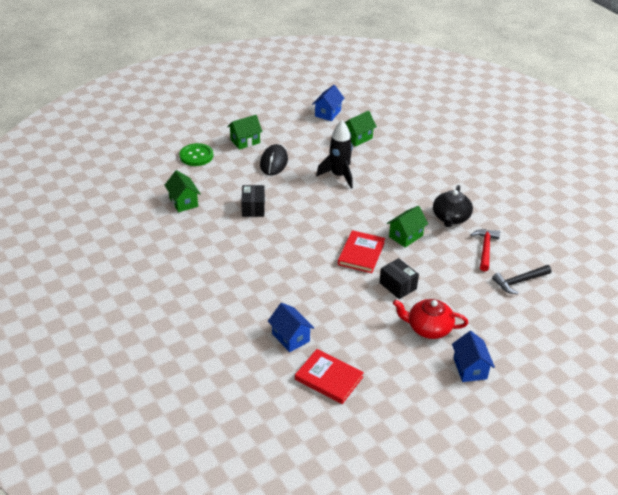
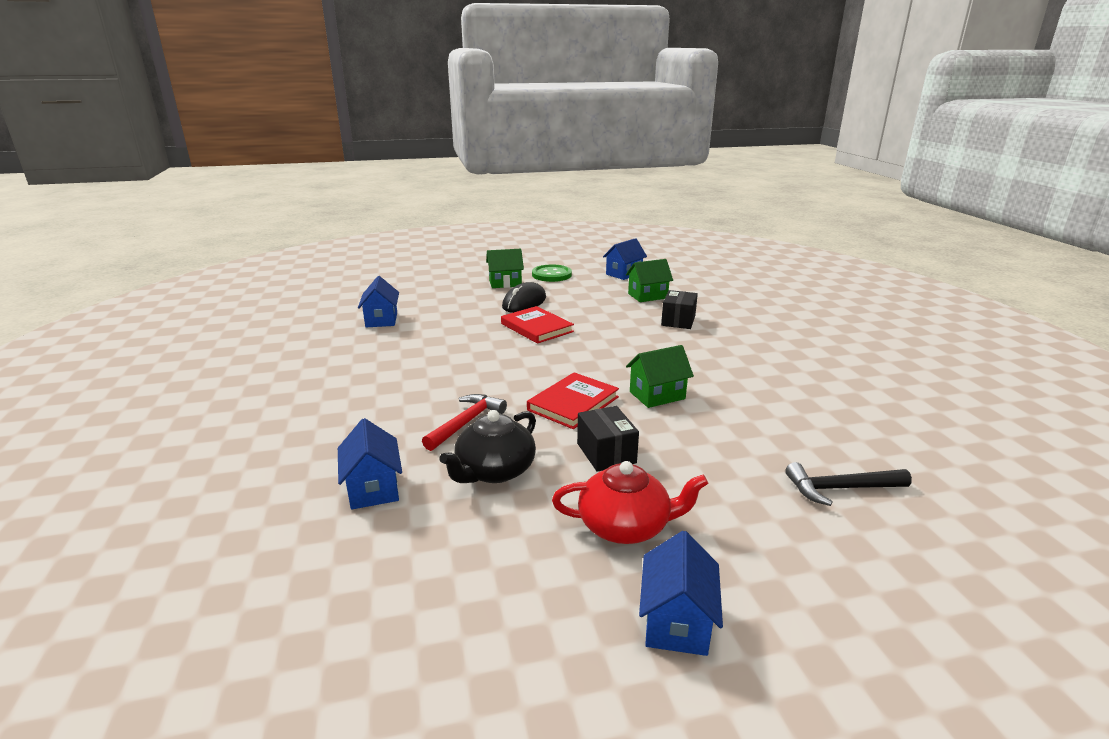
camera: 20 degrees right, 15 degrees down
(183, 202) = (381, 320): green house -> blue house
(196, 156) = (437, 287): green button -> green button (551, 275)
(253, 208) = (461, 336): black box -> black box (678, 321)
(328, 378) = (379, 568): red book -> red book (536, 328)
(339, 176) = (599, 323): black rocket -> none
(428, 328) = (625, 526): red teapot -> red teapot turned 150 degrees clockwise
(450, 218) = (742, 386): black teapot -> black teapot (494, 471)
(485, 249) = (788, 432): red hammer -> red hammer (466, 423)

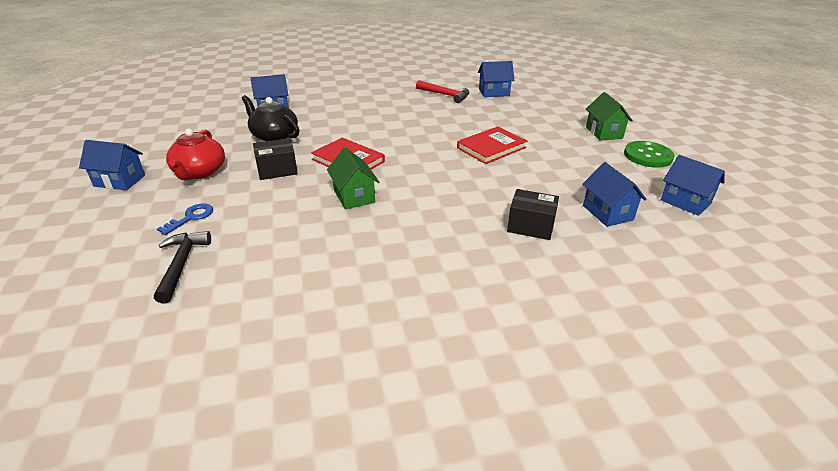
camera: 90 degrees right, 10 degrees up
(466, 423) = (331, 126): red hammer -> red hammer (445, 95)
(524, 302) = (554, 142): black mouse -> none
(647, 296) = (607, 213): green house -> blue house
(749, 504) = (191, 217): none -> blue key

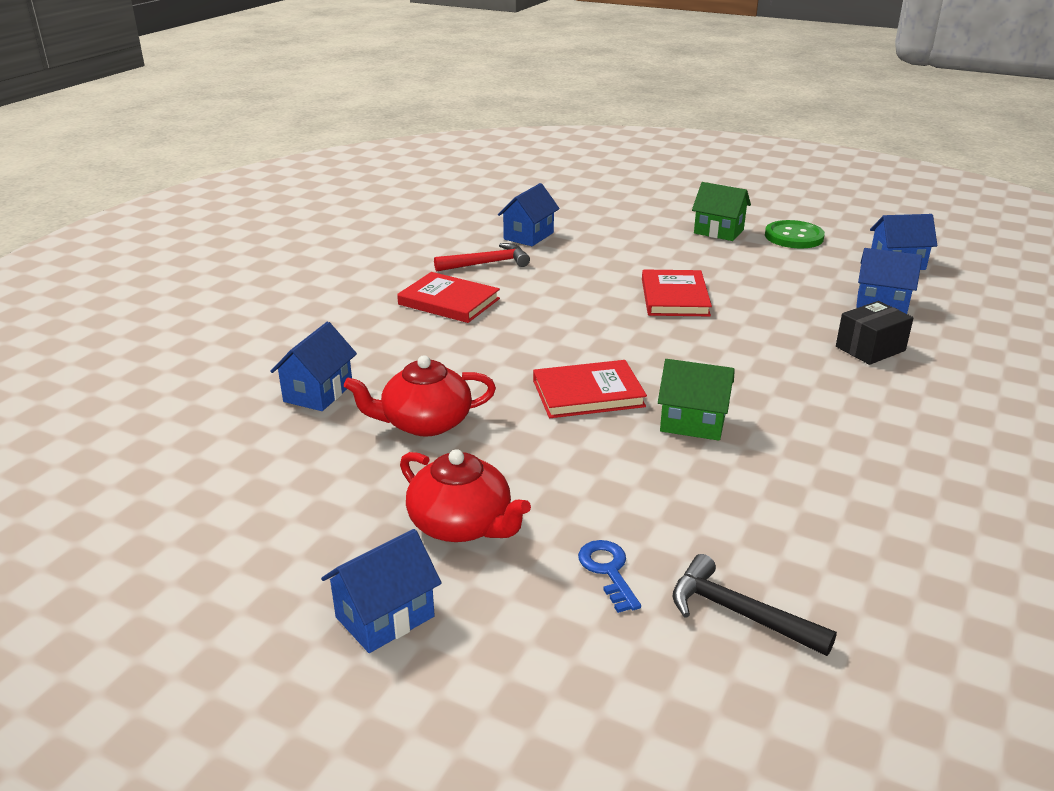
camera: 50 degrees left, 5 degrees down
(274, 136) = (425, 423): black teapot -> red teapot
(277, 170) = (545, 455): black box -> none
(391, 101) = (449, 302): none -> red book

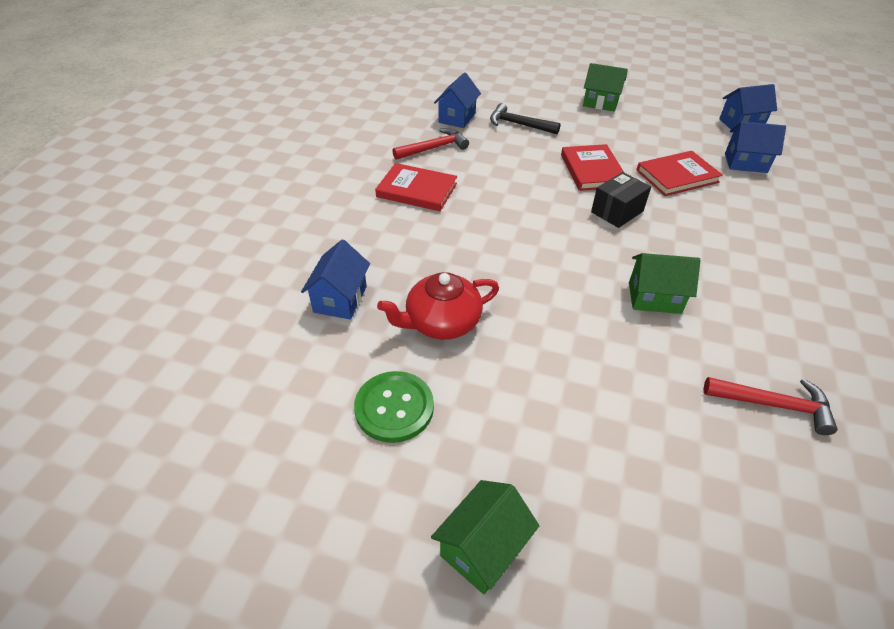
camera: 10 degrees left, 15 degrees up
(385, 617) = (482, 548): blue house -> green house
(462, 524) = (511, 431): red teapot -> none
(588, 393) = (562, 276): red book -> red book (677, 176)
(608, 571) = (648, 466): blue key -> none
(739, 613) = (767, 497): black hammer -> black hammer (519, 124)
(792, 534) = (773, 405): none -> red hammer
(793, 237) = (657, 104): green button -> green button (394, 408)
(870, 349) = (755, 208): black box -> black box (617, 211)

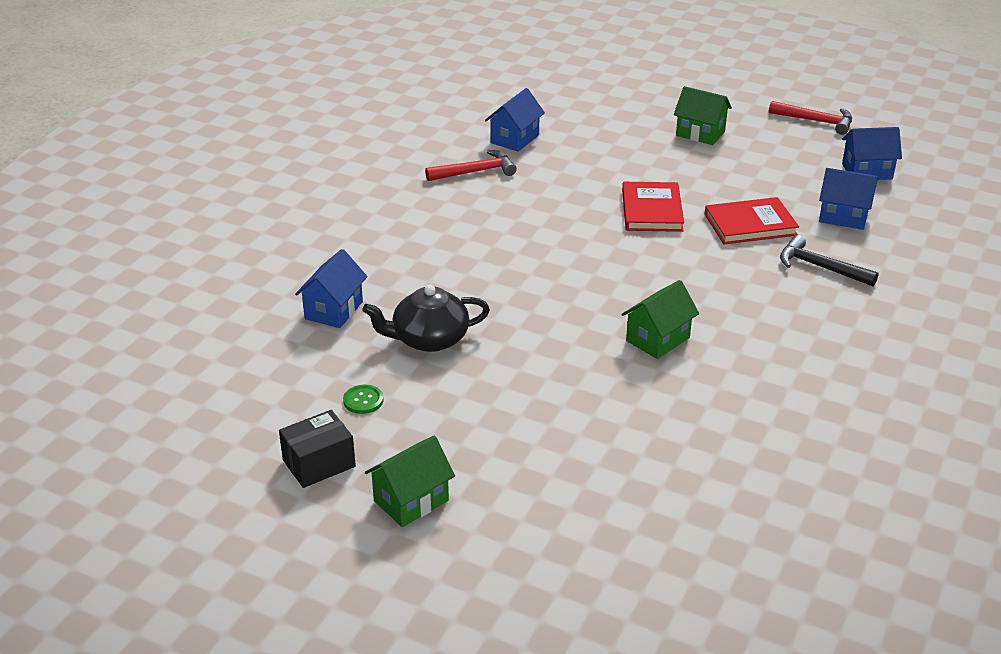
camera: 10 degrees right, 10 degrees down
(394, 408) = (363, 400): green button -> green button, size x0.54
(417, 190) = (442, 215): red book -> none
(441, 322) = (429, 339): red teapot -> black teapot
(519, 124) = (586, 152): black hammer -> black hammer (820, 267)
(617, 211) = (659, 255): black box -> black box (319, 463)
(654, 298) = (658, 339): green house -> green house turned 60 degrees counterclockwise
(773, 405) = (729, 436): red hammer -> red hammer (816, 121)

